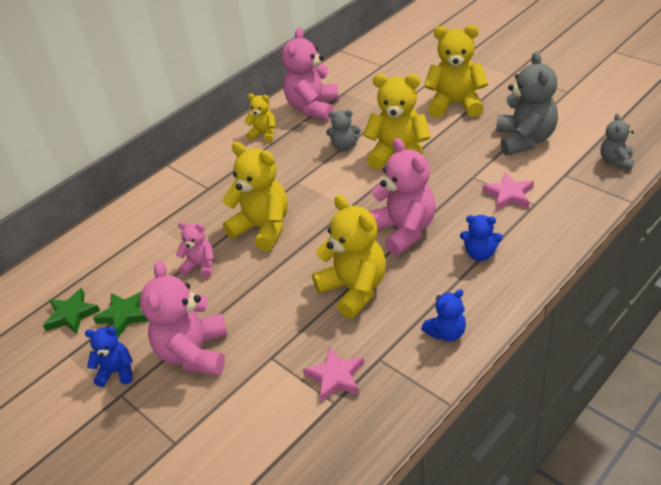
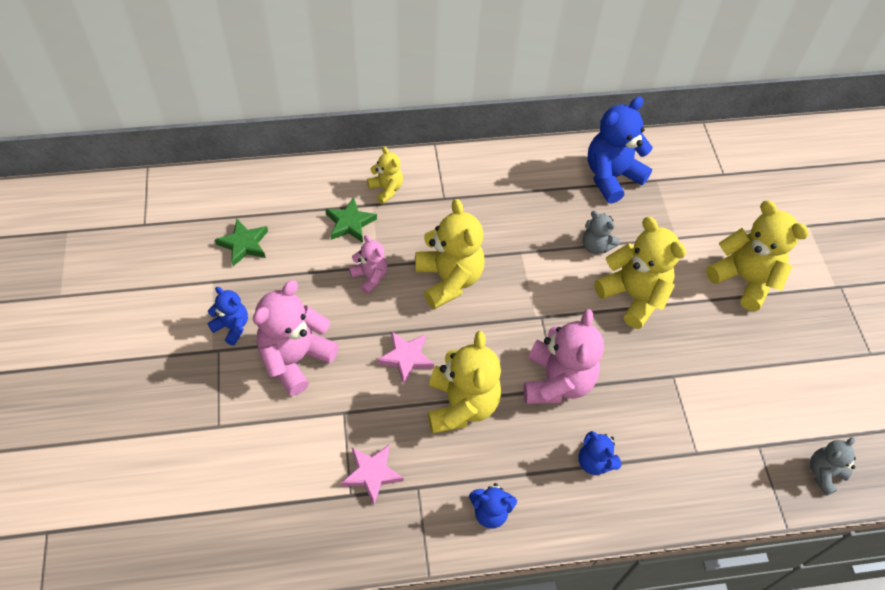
camera: 30 degrees right, 15 degrees up
(124, 315) = (278, 277): green star -> green star (350, 223)
(264, 134) = (541, 174): yellow teddy bear -> yellow teddy bear (386, 189)
(313, 108) = (611, 177): pink teddy bear -> blue teddy bear
(508, 195) = (683, 423): pink star -> pink star (406, 358)
(525, 140) = (764, 375): grey teddy bear -> none

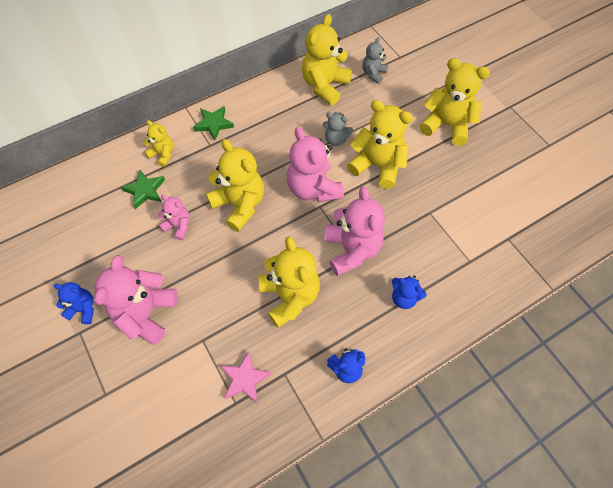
camera: 20 degrees left, 5 degrees up
(244, 244) = (66, 239): green star -> green star (213, 124)
(406, 358) = (233, 277): pink star -> none
(543, 293) = (313, 188): none -> pink teddy bear
(611, 177) = (325, 86): blue teddy bear -> yellow teddy bear
(824, 473) = (558, 240): grey teddy bear -> grey teddy bear (373, 74)

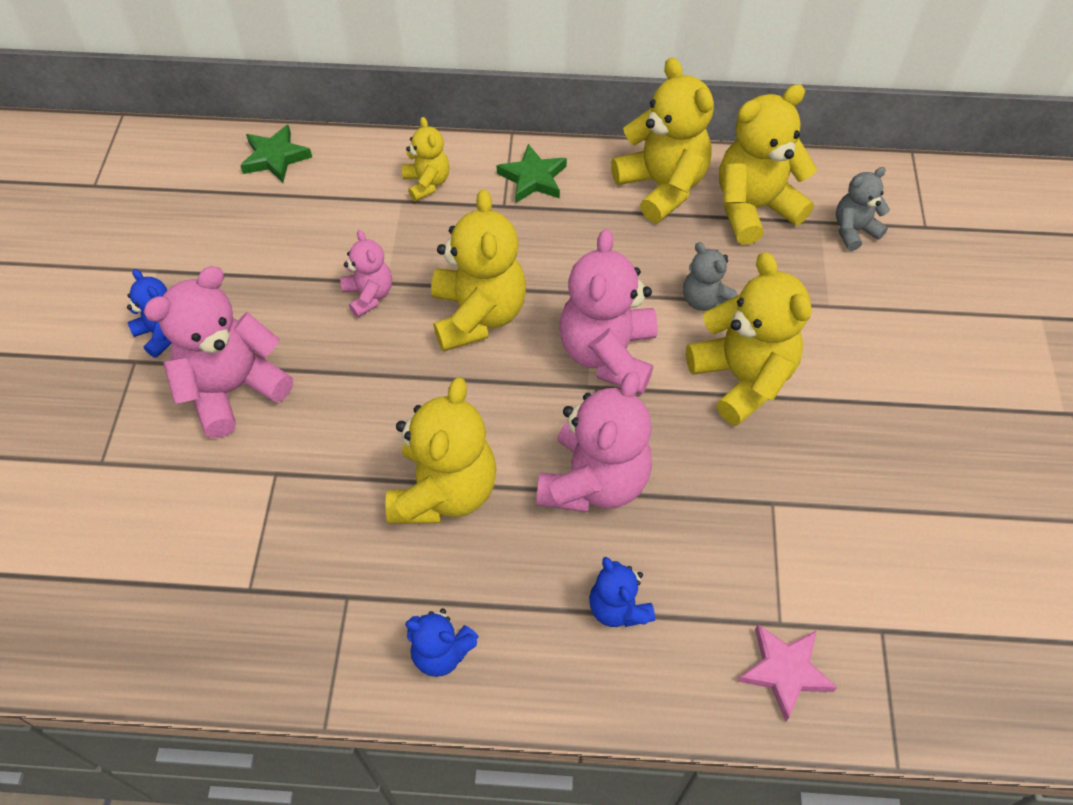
camera: 35 degrees right, 5 degrees down
(145, 190) = (364, 221): green star -> green star (275, 157)
(245, 379) = (288, 565): pink star -> pink star (784, 671)
(446, 125) = (920, 380): yellow teddy bear -> yellow teddy bear (662, 187)

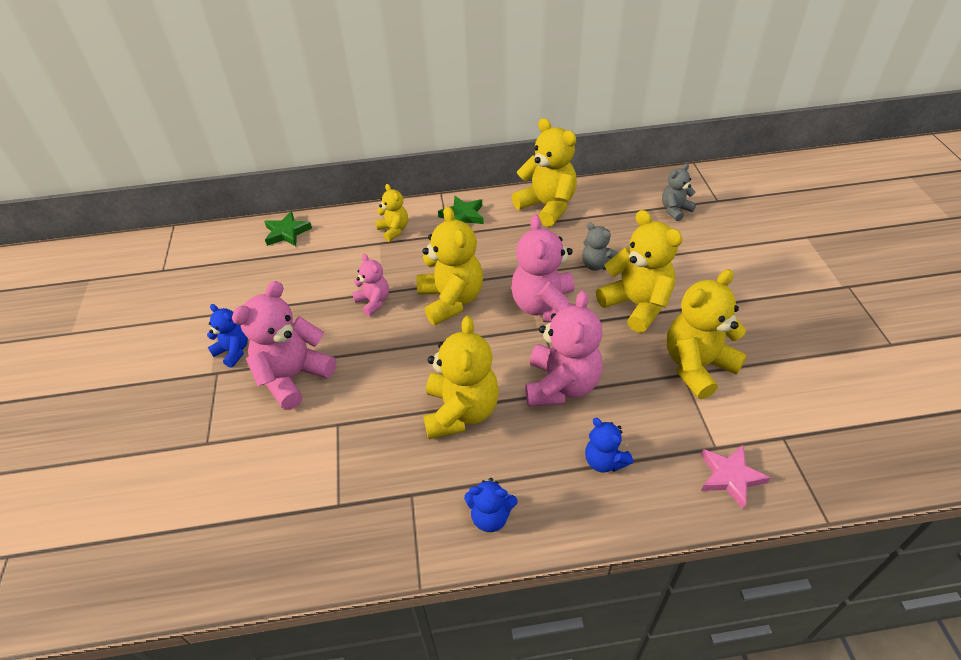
camera: 10 degrees left, 10 degrees down
(754, 208) = (609, 208): yellow teddy bear -> yellow teddy bear (697, 366)

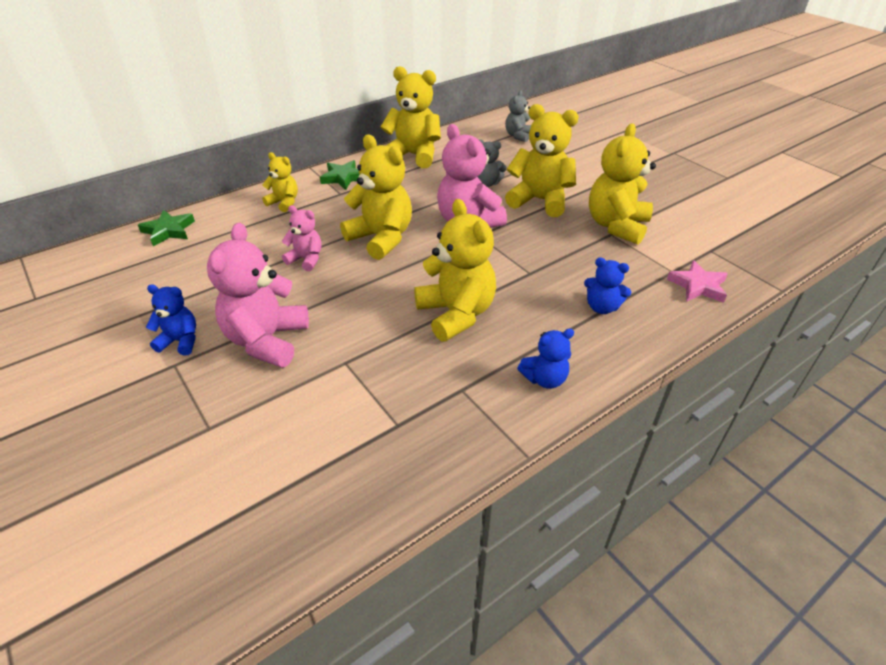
camera: 30 degrees left, 5 degrees down
(561, 385) = (525, 269): pink teddy bear -> none

